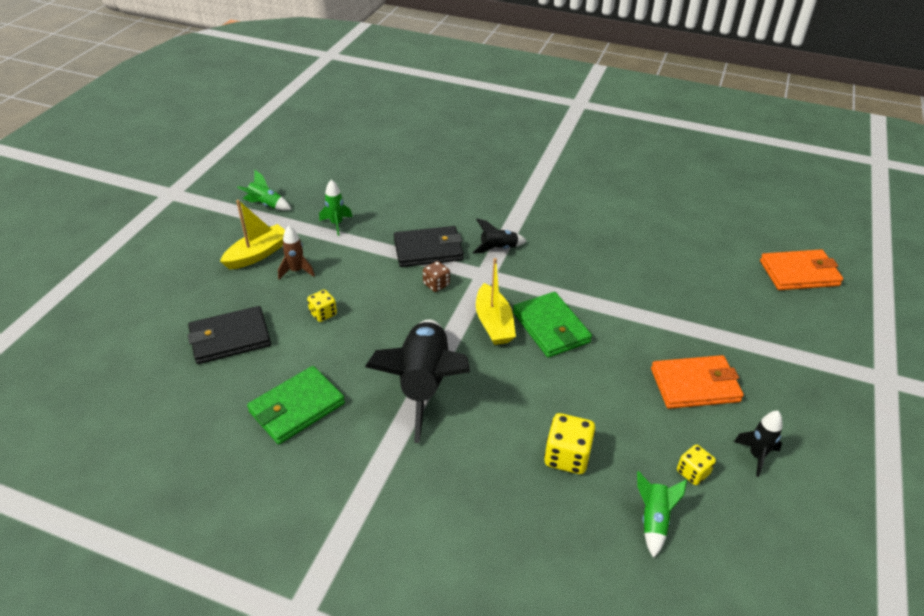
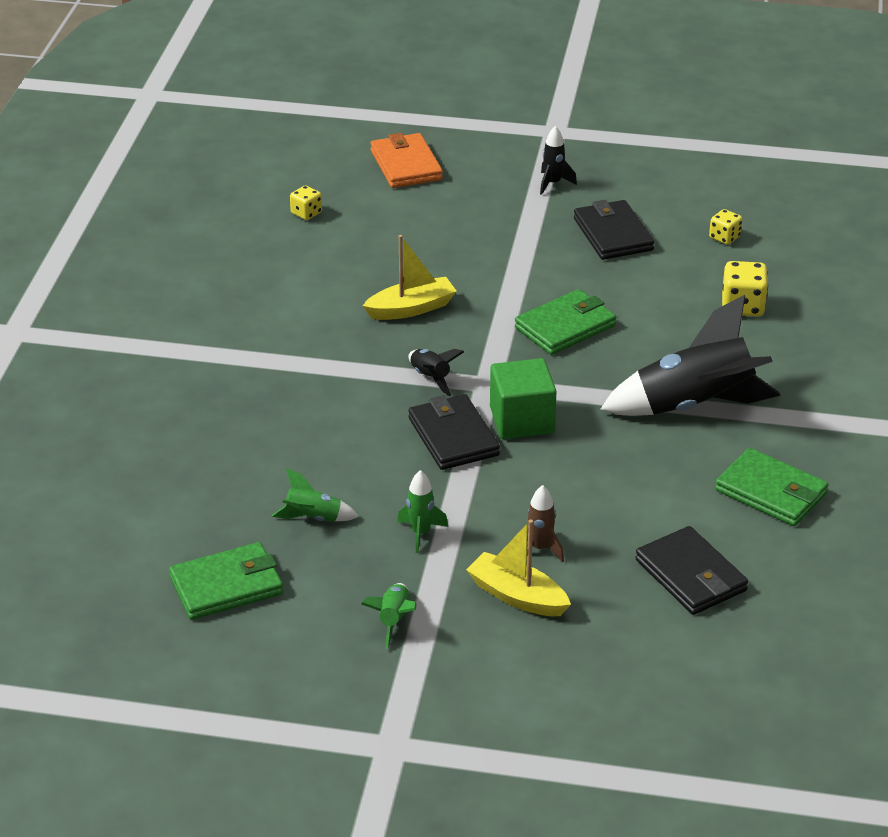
camera: 100 degrees left, 5 degrees down
(323, 314) = (613, 505): yellow dice -> yellow dice (306, 213)
(327, 154) = (227, 586): none -> green wallet
(436, 284) = (522, 420): brown dice -> green cube
(494, 323) = (575, 368): yellow boat -> yellow boat (411, 308)
(653, 520) = (788, 258): green rocket -> green rocket (313, 518)
(695, 385) = (613, 234): orange wallet -> black wallet
(756, 455) = (687, 204): black rocket -> black rocket (553, 183)

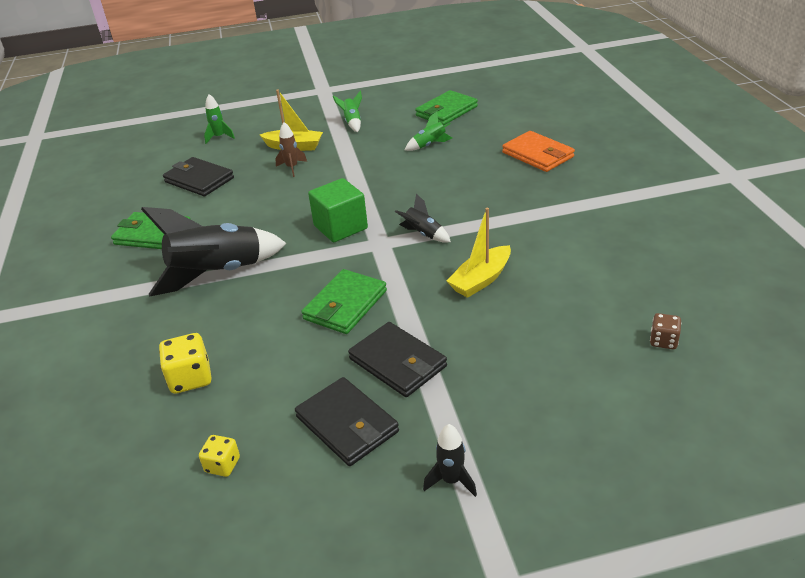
camera: 160 degrees right, 0 degrees up
(306, 213) = (663, 341): yellow dice -> brown dice
(406, 165) = (636, 445): orange wallet -> orange wallet (538, 155)
(420, 533) = (364, 155): green rocket -> green rocket (219, 137)
(453, 437) = (380, 204): black wallet -> black wallet (398, 363)

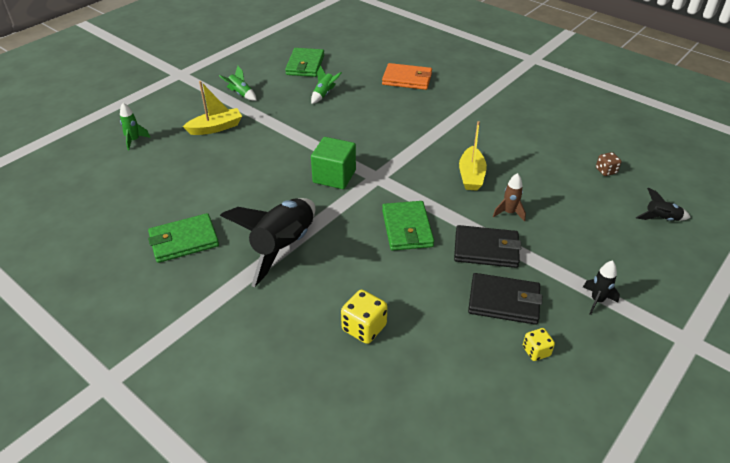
camera: 40 degrees left, 5 degrees up
(199, 180) = (165, 182): black wallet -> none
(222, 465) = (461, 368): yellow dice -> yellow dice (536, 351)
(292, 168) = (236, 145): brown rocket -> brown rocket (509, 213)
(423, 234) = (398, 160): black rocket -> black rocket (661, 219)

